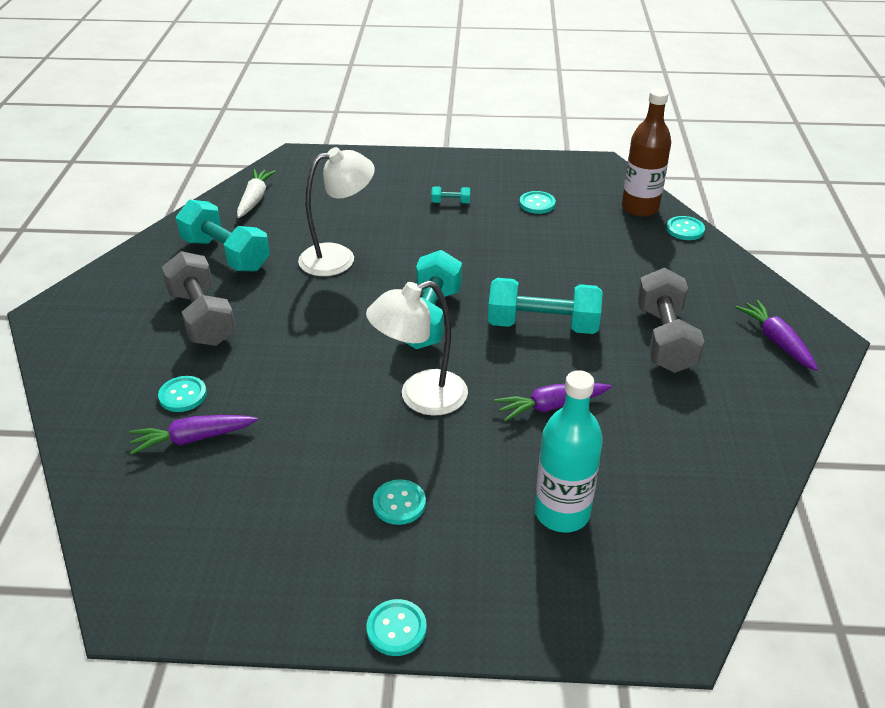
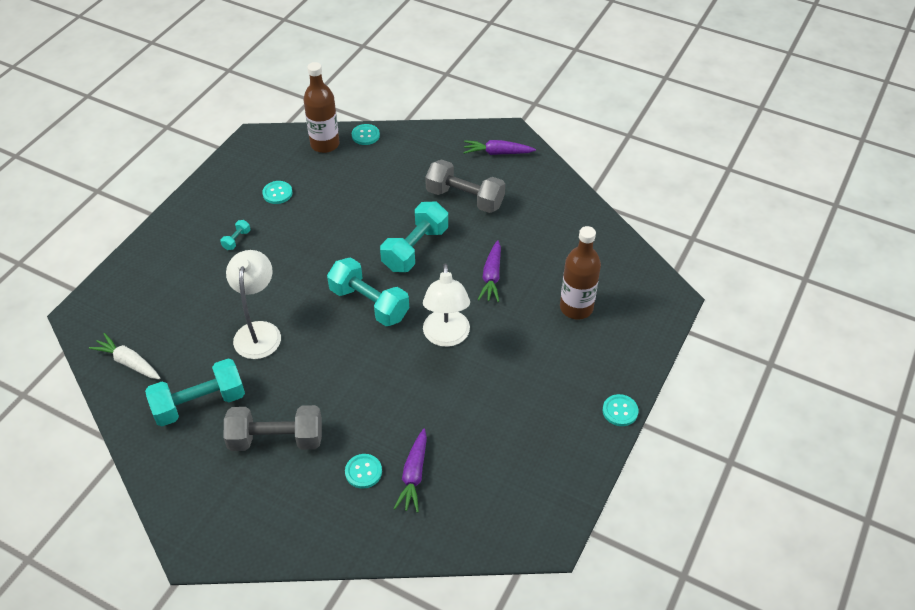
camera: 65 degrees left, 10 degrees up
(399, 503) = (531, 379): turquoise button -> none
(562, 513) = (576, 308): turquoise bottle -> brown bottle

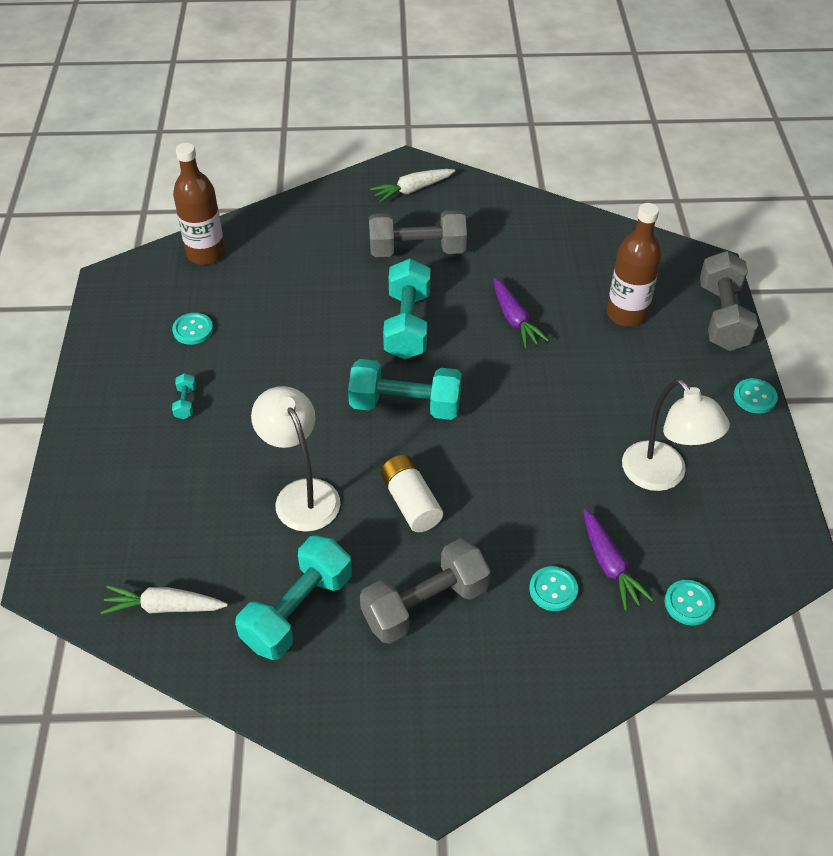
camera: 30 degrees left, 0 degrees up
(320, 369) = (410, 502): none -> white battery
(365, 135) = (247, 226): turquoise button -> turquoise button (689, 603)
(446, 337) = (520, 403): white lamp -> white lamp (662, 476)
(497, 153) = (412, 190): purple carrot -> white carrot
(648, 341) = (722, 317): none -> grey dumbbell

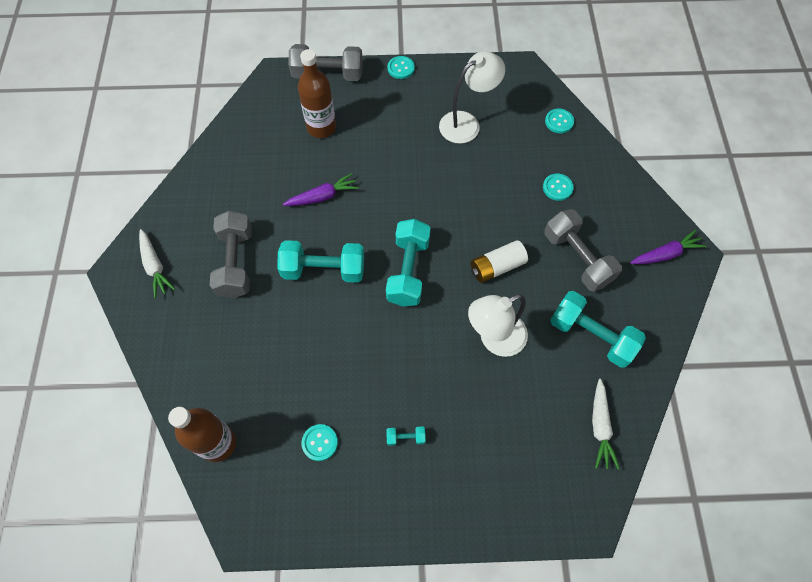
camera: 90 degrees left, 15 degrees up
(609, 565) = (536, 157): purple carrot -> purple carrot (665, 254)

